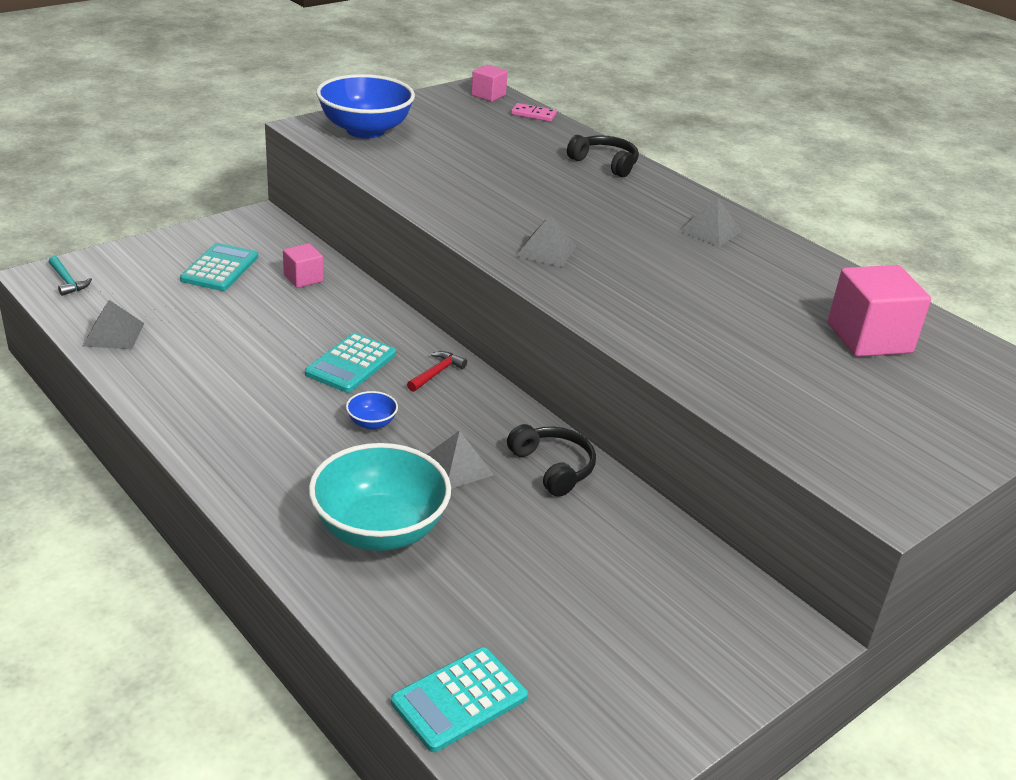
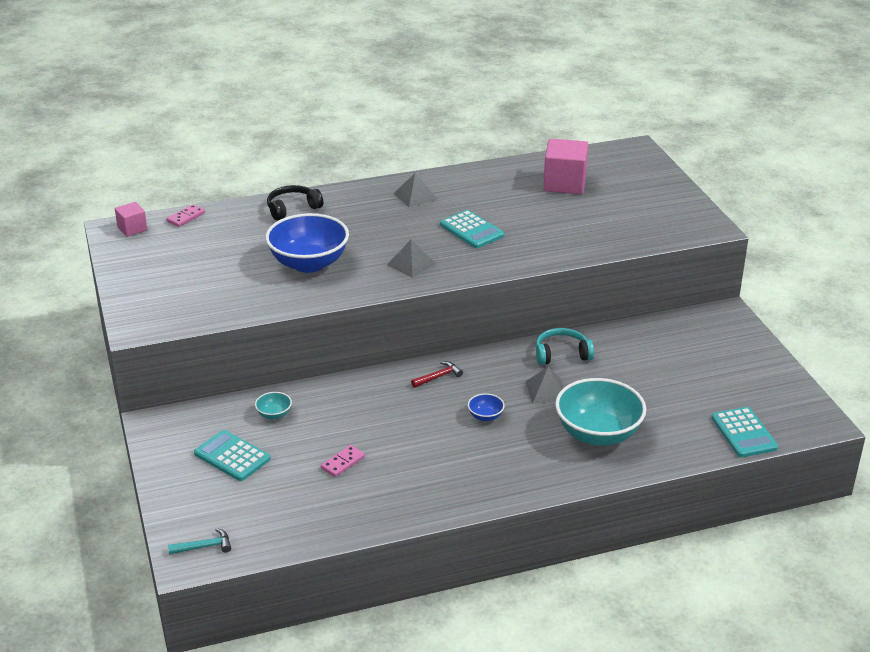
camera: 65 degrees left, 0 degrees up
(114, 334) = (308, 526): grey pyramid -> none
(234, 336) = (343, 463): none -> pink domino
(303, 278) = (274, 414): pink cube -> turquoise bowl
(351, 364) = (409, 412): turquoise calculator -> turquoise calculator (471, 230)
(365, 130) = (163, 301): blue bowl -> blue bowl (309, 263)
(437, 373) = (438, 377): red hammer -> red hammer turned 90 degrees clockwise
(553, 467) = (561, 354): black headphones -> turquoise headphones

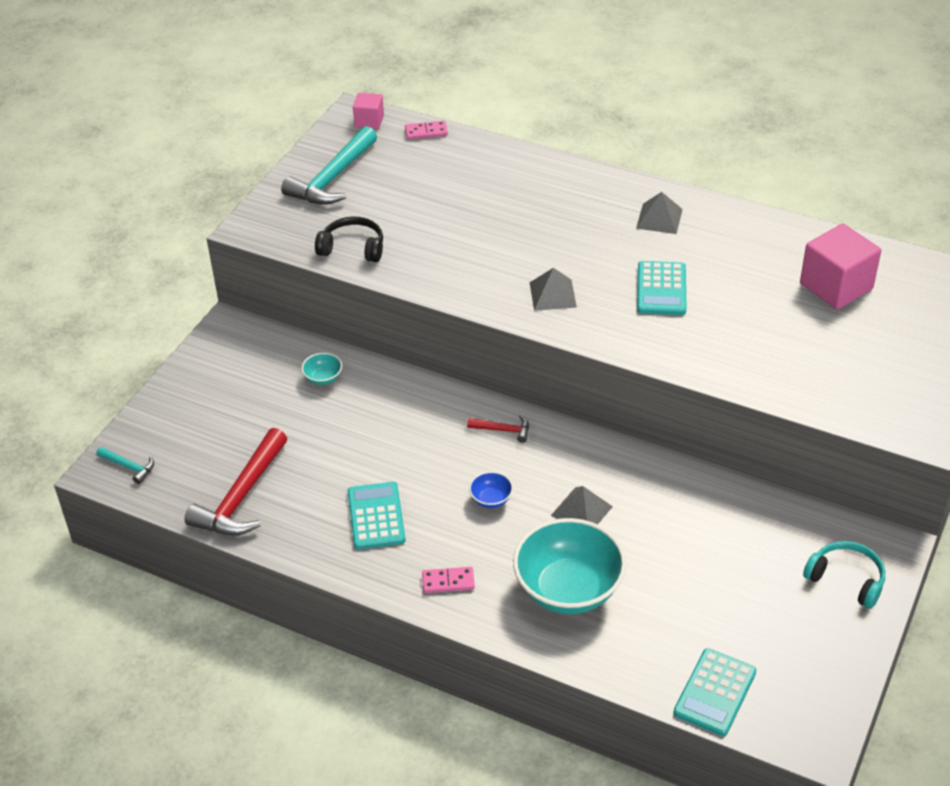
camera: 45 degrees right, 10 degrees up
(156, 272) = (332, 178): none -> turquoise hammer
(232, 456) = (245, 397): turquoise calculator -> turquoise calculator (376, 516)
(292, 208) = (527, 171): black headphones -> black headphones (353, 248)
(309, 263) = (464, 241): blue bowl -> none
(318, 513) = (241, 497): none -> red hammer
(343, 463) = (317, 463): pink domino -> pink domino (448, 582)
(561, 354) = (649, 481): turquoise headphones -> turquoise headphones (846, 579)

